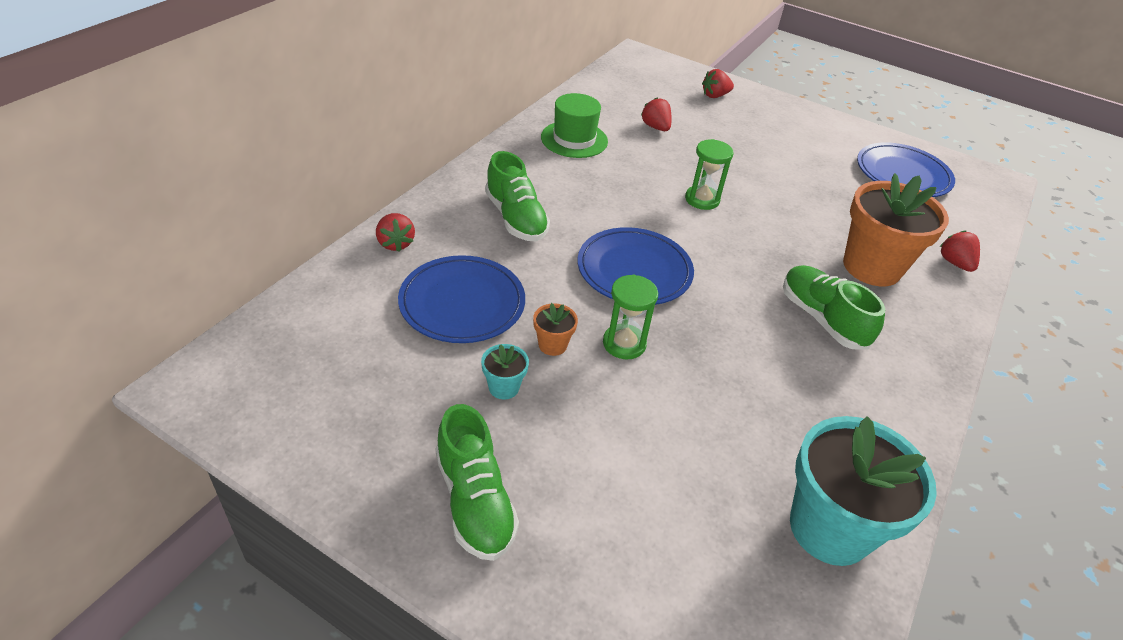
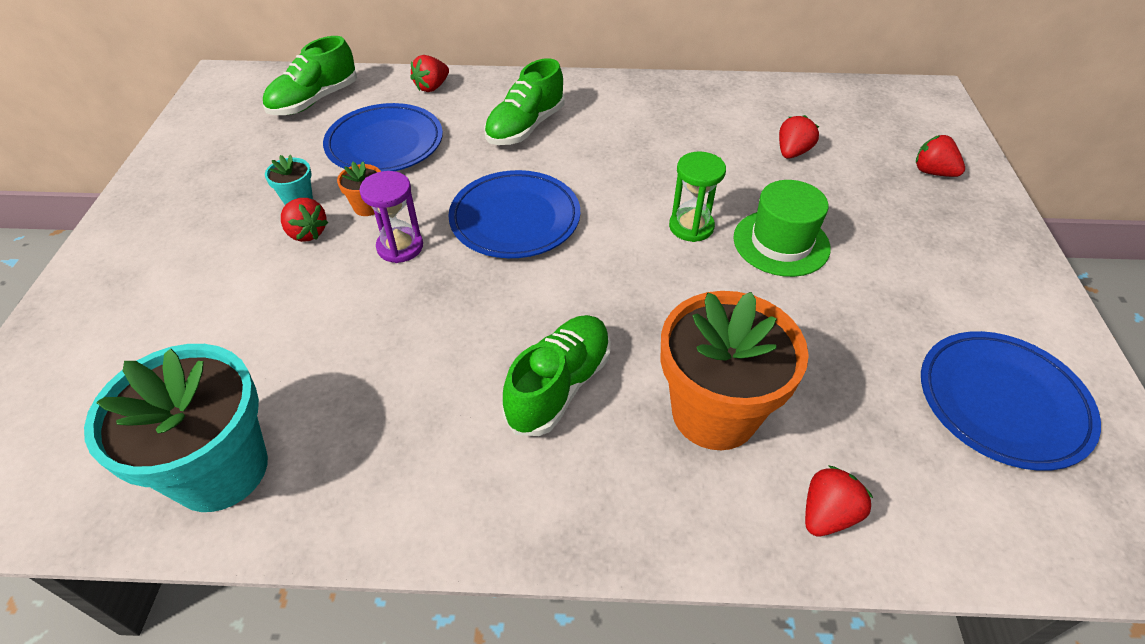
camera: 65 degrees right, 5 degrees up
(474, 501) = (169, 230): green shoe -> green shoe (314, 101)
(561, 395) = (307, 233): none -> red strawberry
(574, 139) = (694, 112): green hat -> green hat (781, 243)
(624, 343) = (400, 247): green hourglass -> purple hourglass

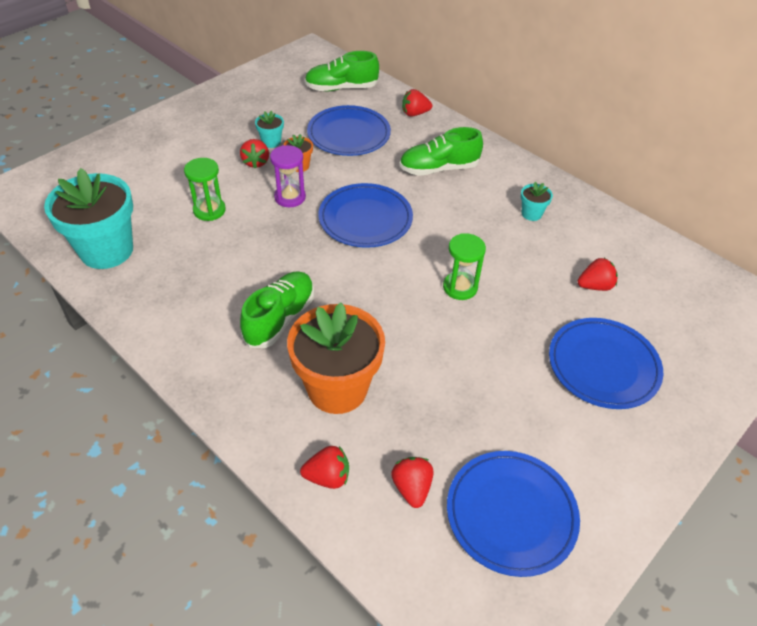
camera: 40 degrees right, 0 degrees up
(313, 323) = (209, 210): none -> green hourglass
(559, 386) = (280, 318): green shoe -> green shoe turned 45 degrees counterclockwise
(662, 121) = (531, 214): none -> turquoise flower pot
(781, 243) = (503, 333): green hat -> none
(886, 215) = (603, 366): none -> blue plate
(932, 172) = (685, 363): red strawberry -> red strawberry (412, 488)

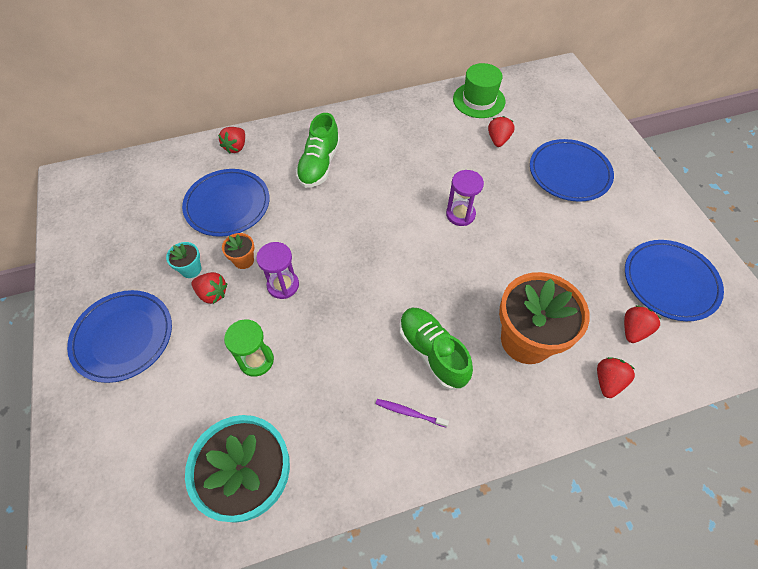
camera: 60 degrees left, 10 degrees up
(209, 322) = (409, 412): none -> purple toothbrush
(341, 88) = (154, 181): green shoe -> none
(365, 219) = (348, 241): blue plate -> blue plate (123, 337)
(412, 488) = (633, 330): red strawberry -> red strawberry turned 105 degrees clockwise
(460, 287) = (460, 214): green hourglass -> purple hourglass
(531, 214) = (408, 136): turquoise flower pot -> none
(640, 251) = (479, 100): none -> green hat

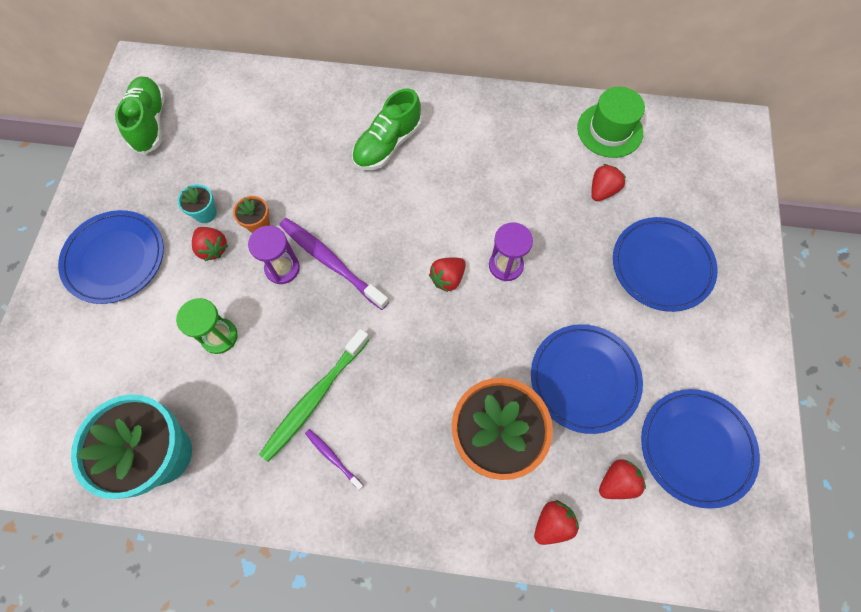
camera: 25 degrees right, 10 degrees up
(227, 205) = (273, 155): blue plate -> blue plate (584, 379)
(236, 147) = (313, 90): red strawberry -> red strawberry (447, 278)
(321, 264) = (330, 261): none -> purple toothbrush
(367, 373) = (314, 398): none -> green toothbrush
(432, 352) = (389, 406): green shoe -> green shoe (150, 123)

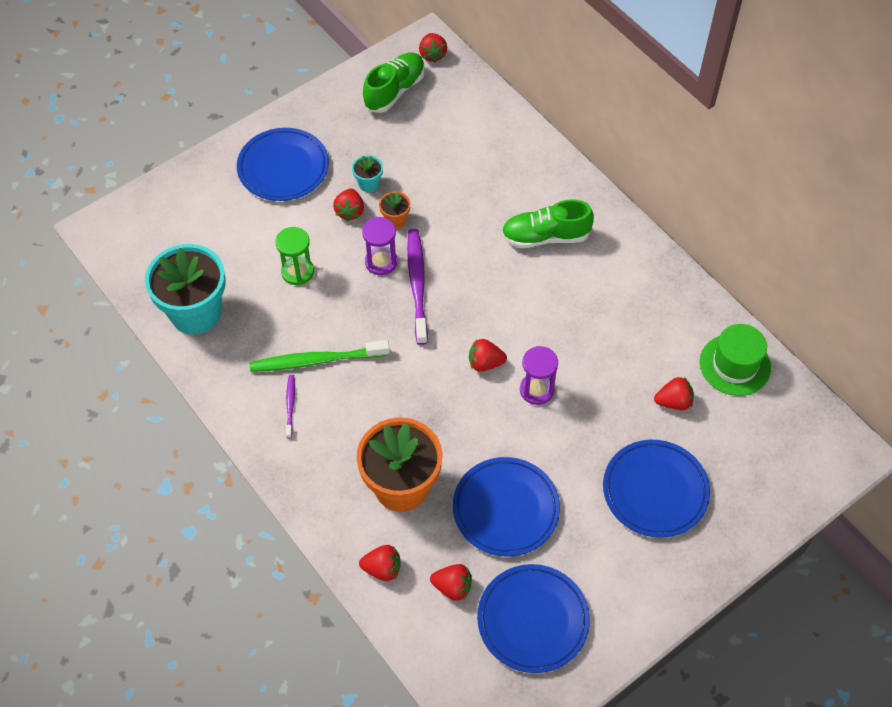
camera: 45 degrees right, 10 degrees down
(153, 73) = (432, 55): none -> red strawberry

